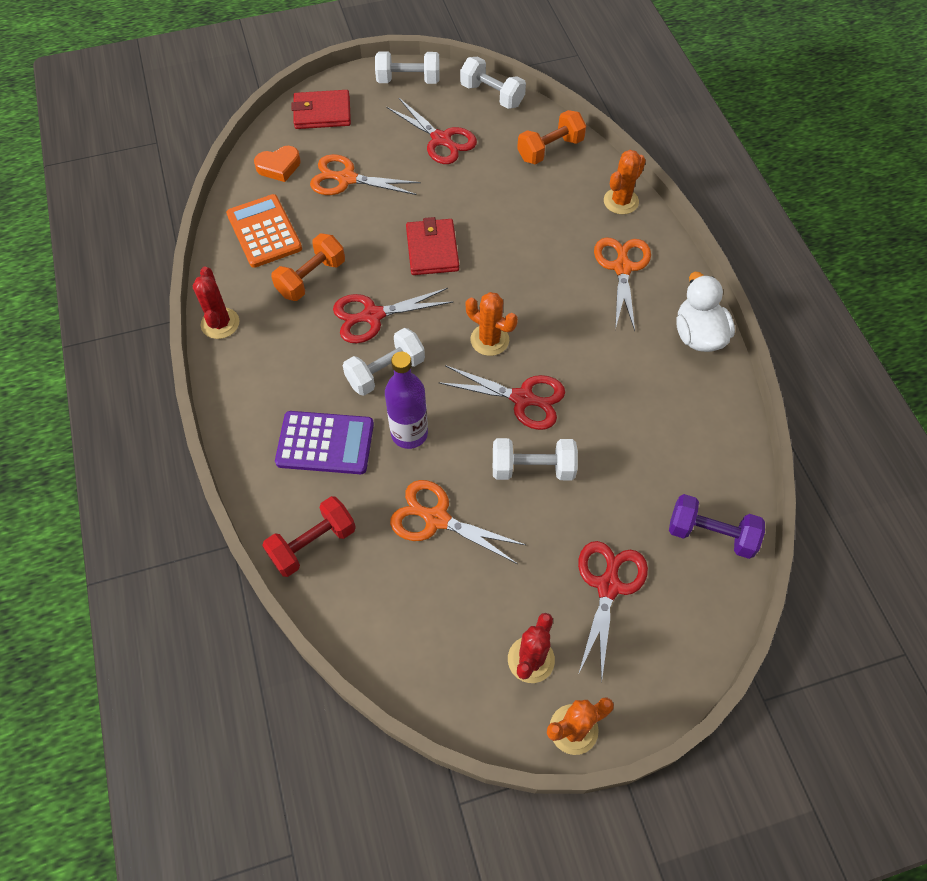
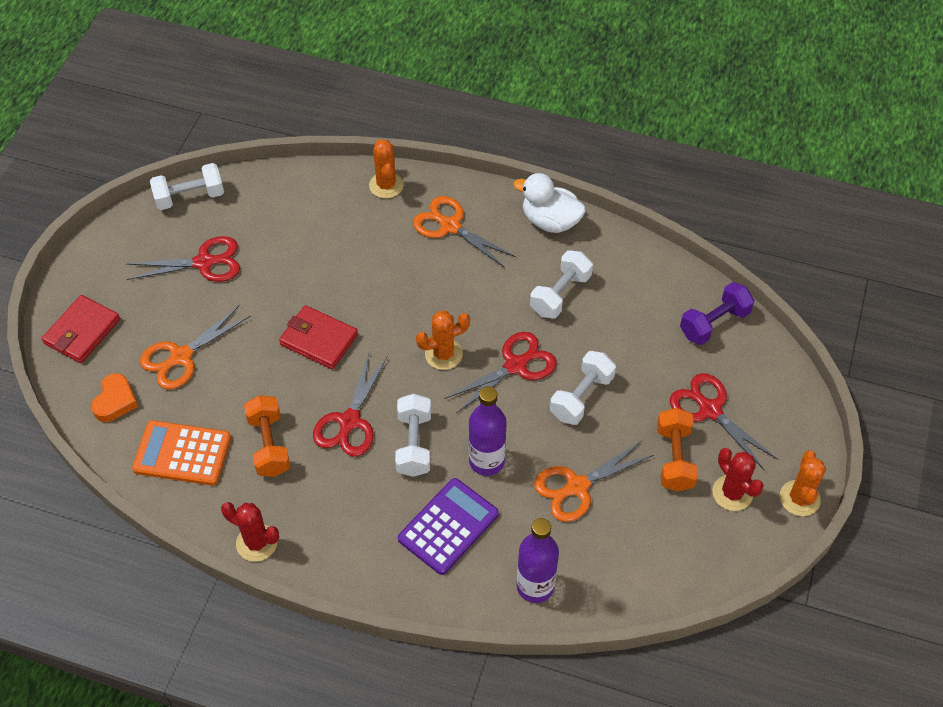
camera: 55 degrees left, 5 degrees down
(312, 544) = (535, 586): red dumbbell -> purple bottle
(408, 80) = (110, 245): white dumbbell -> white dumbbell (560, 294)
(550, 149) = (289, 196): orange dumbbell -> orange dumbbell (674, 458)

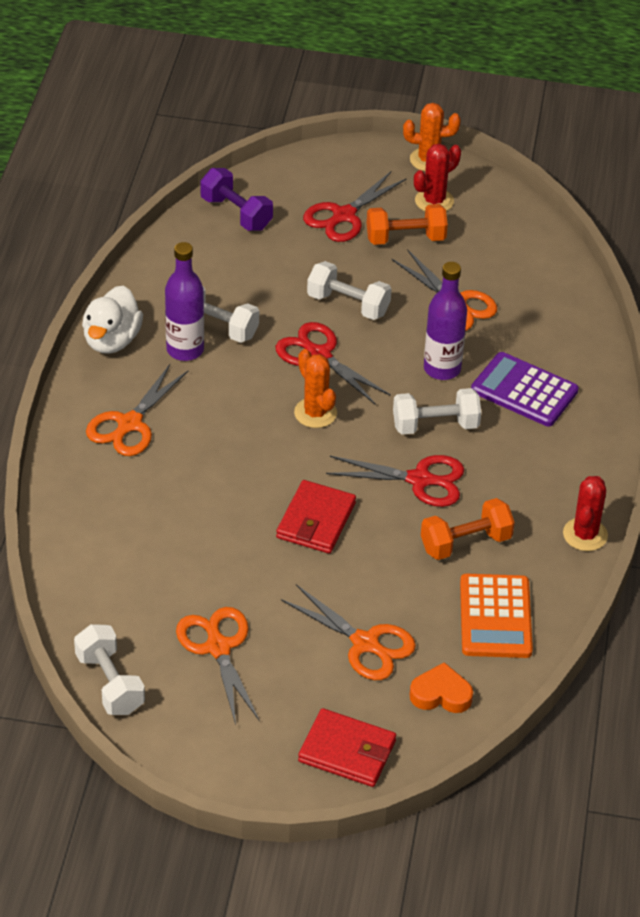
camera: 100 degrees left, 10 degrees down
(205, 262) = (218, 647): red scissors -> orange scissors
(386, 185) = (70, 488): orange cactus -> none
(535, 586) = (569, 325): purple bottle -> purple bottle (185, 350)

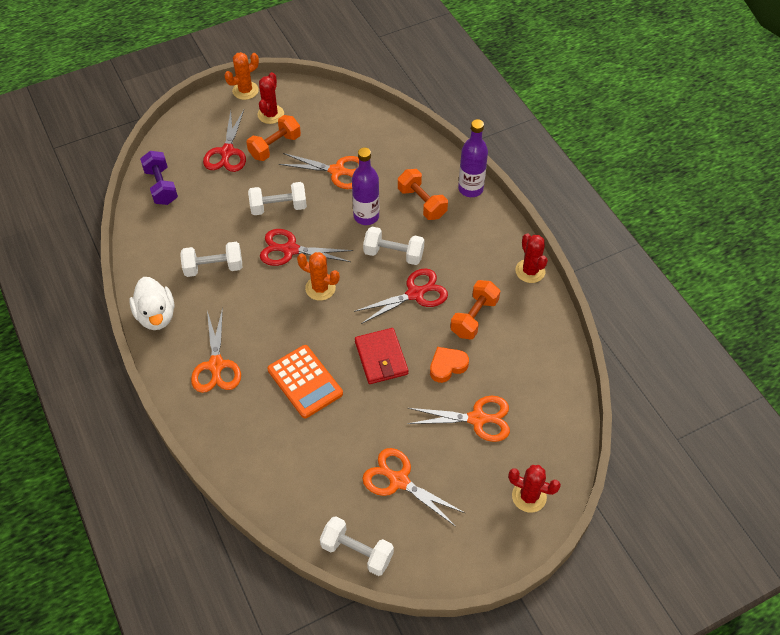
camera: 35 degrees left, 10 degrees up
(185, 350) = (207, 294): purple bottle -> purple bottle (470, 189)
(236, 213) = (161, 186): purple dumbbell -> purple dumbbell turned 60 degrees clockwise
(347, 751) = (529, 496): red wallet -> red cactus
(435, 425) = (393, 254): white dumbbell -> white dumbbell turned 60 degrees clockwise
(441, 694) = (545, 422): orange heart -> orange heart (447, 366)
(495, 617) = (530, 353): orange calculator -> orange calculator (305, 382)
(524, 390) = (422, 203): purple calculator -> orange dumbbell

